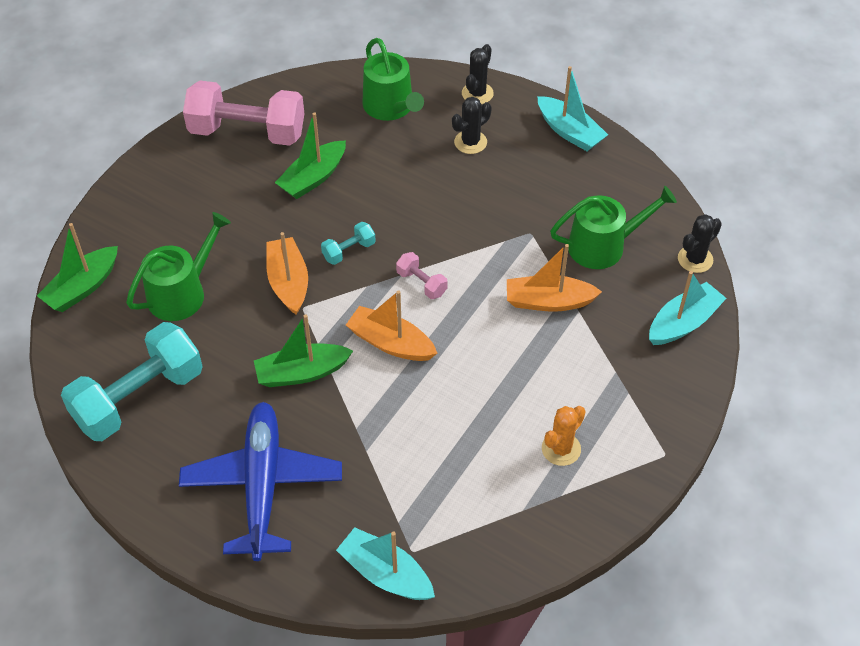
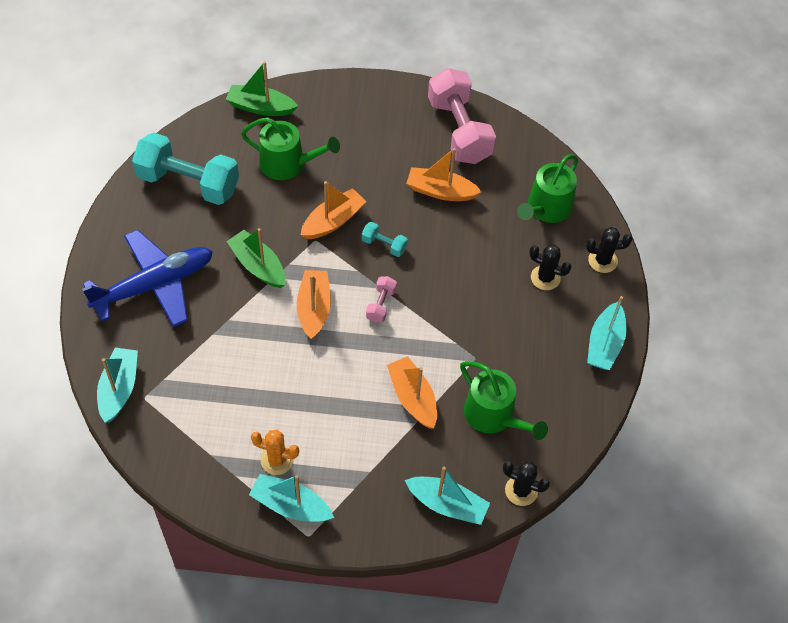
camera: 60 degrees right, 5 degrees up
(313, 178) = (440, 191): green boat -> orange boat
(622, 457) = (291, 505): none -> turquoise boat

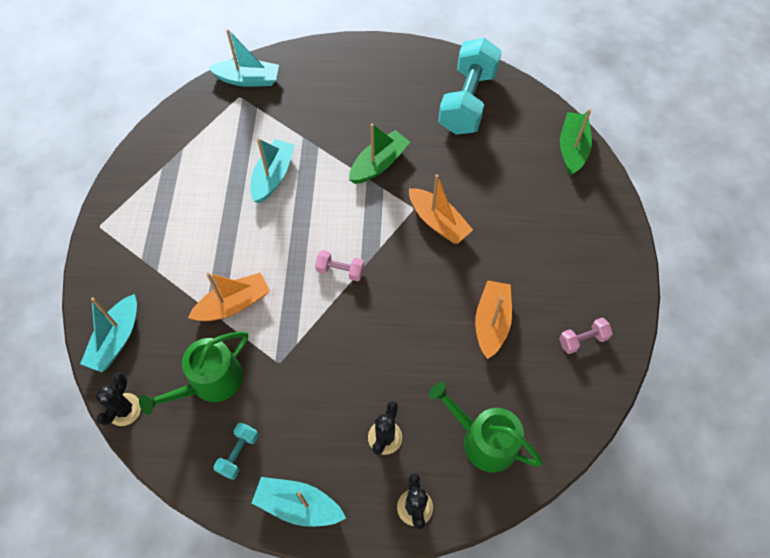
camera: 90 degrees right, 5 degrees up
(155, 285) = (352, 90): blue plane -> none
(277, 460) = (174, 196): orange cactus -> none
(287, 164) = (504, 177): green watering can -> none
(291, 505) = (129, 210): turquoise boat -> turquoise boat (273, 176)
(314, 309) = (333, 213): orange boat -> none
(384, 245) = (413, 270): turquoise dumbbell -> turquoise dumbbell (238, 453)
(459, 130) = (582, 340): pink dumbbell -> pink dumbbell, size x0.44

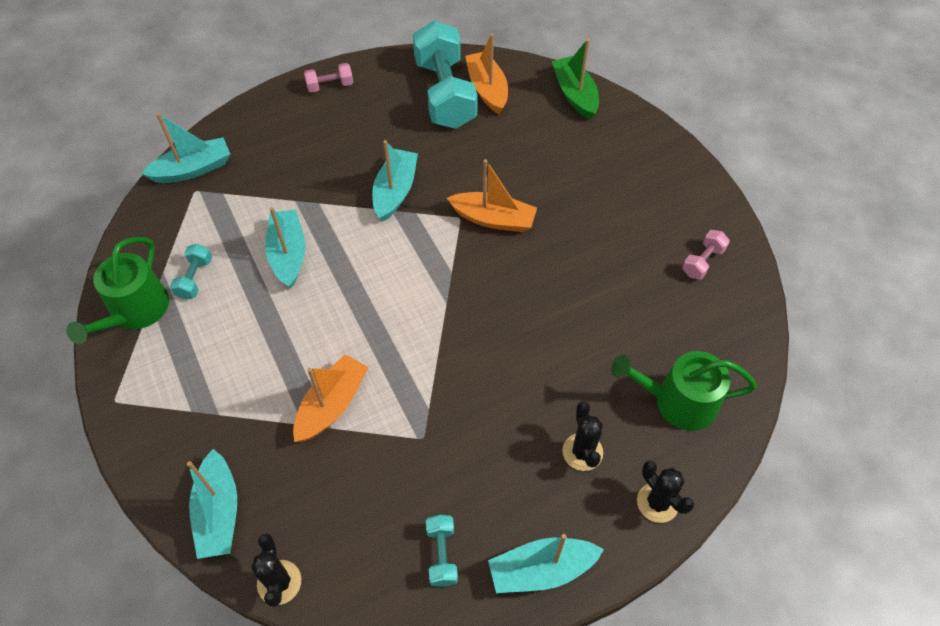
camera: 30 degrees left, 5 degrees down
(200, 163) = (195, 278): none -> turquoise dumbbell
(210, 382) = (360, 498): green watering can -> green watering can (135, 311)
(340, 270) = (425, 313): pink dumbbell -> pink dumbbell (330, 86)
(379, 164) = (395, 191): green boat -> turquoise boat
(491, 322) = (609, 288): orange boat -> orange boat (487, 89)

